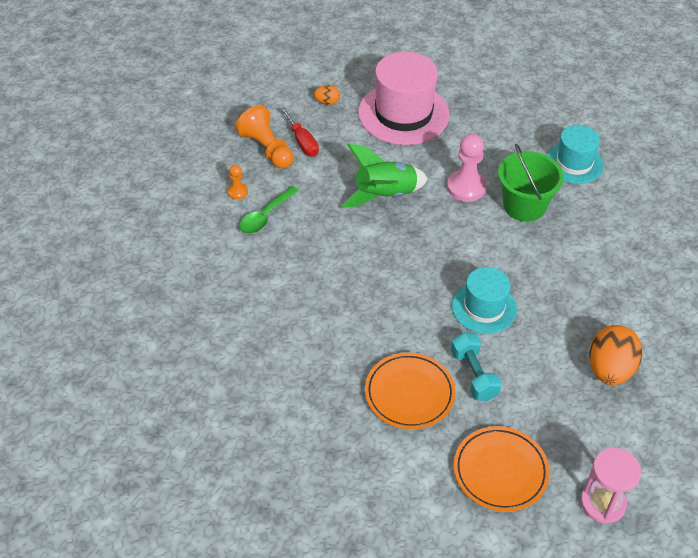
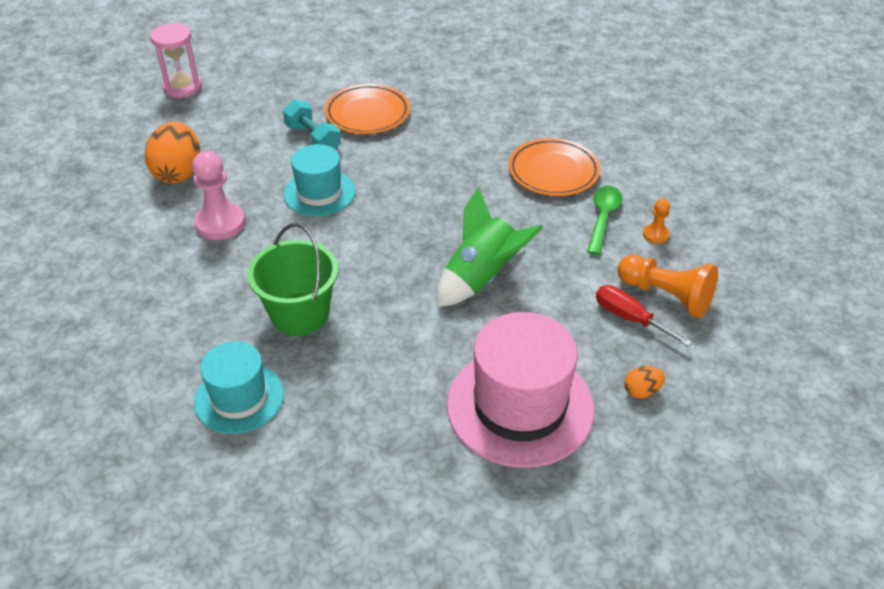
camera: 160 degrees right, 5 degrees down
(466, 187) = (383, 317): pink pawn -> pink pawn (220, 223)
(500, 471) = (272, 86): orange plate -> orange plate (553, 171)

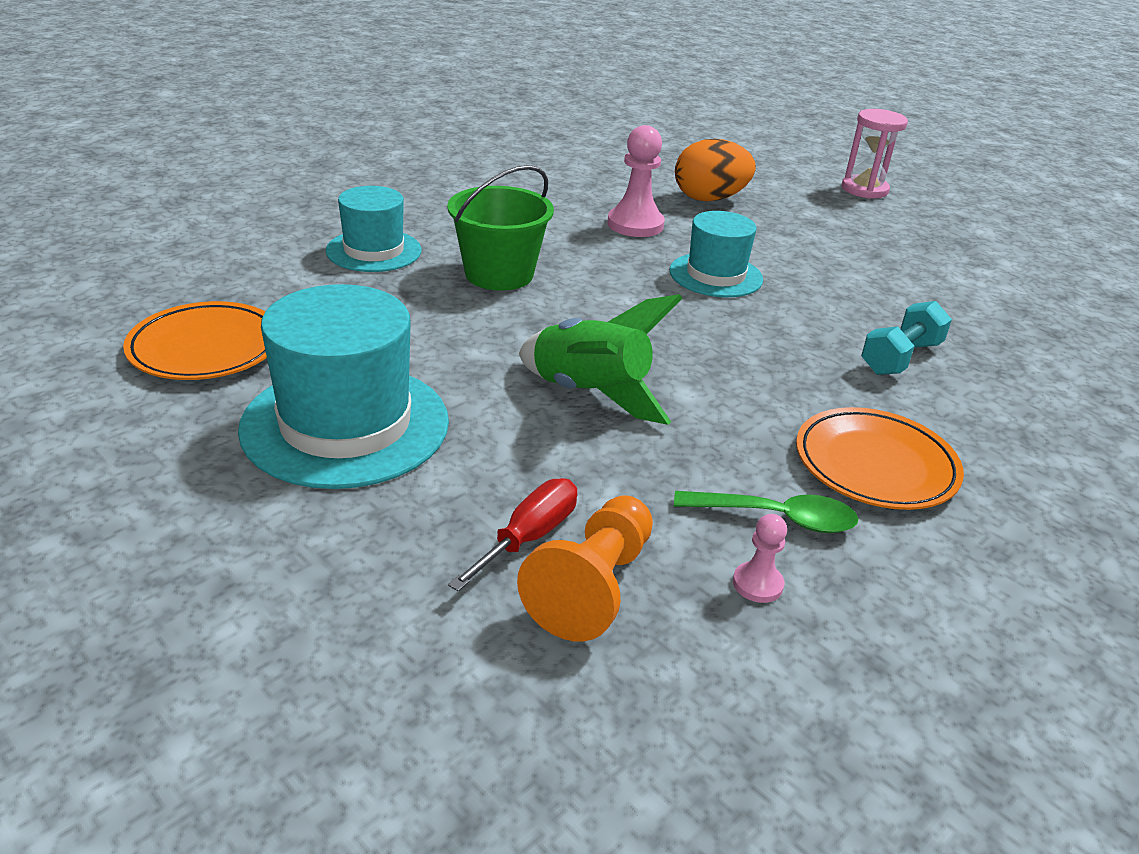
camera: 80 degrees right, 10 degrees down
(313, 139) = (821, 266): turquoise dumbbell -> turquoise dumbbell (900, 358)
(367, 113) = (904, 300): orange plate -> orange plate (205, 348)
(520, 406) = (345, 424): pink hat -> turquoise hat
(641, 391) = (365, 541): orange egg -> none
(655, 235) = (757, 584): orange pawn -> pink pawn

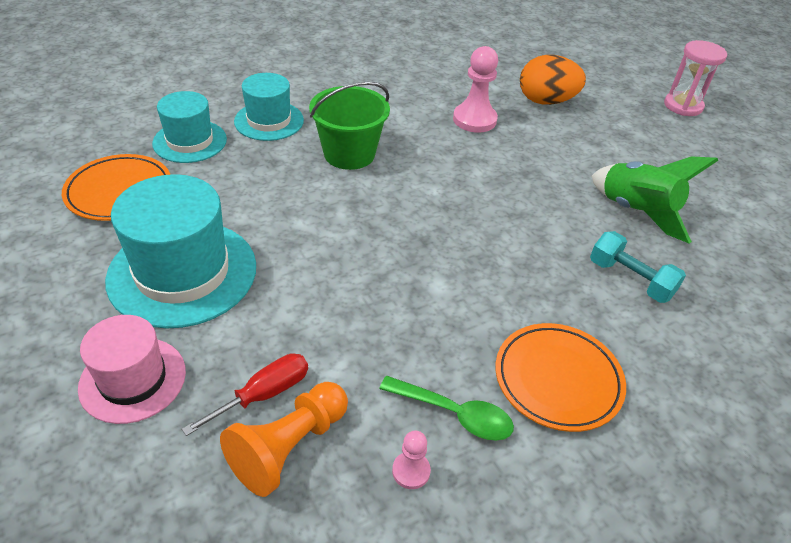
camera: 15 degrees right, 10 degrees up
(340, 550) = (133, 379): none -> pink hat
(590, 394) = (366, 274): green rocket -> green rocket (636, 212)
(715, 275) = (516, 176): turquoise hat -> turquoise hat (190, 141)
(900, 358) = (630, 279): turquoise dumbbell -> turquoise dumbbell turned 75 degrees clockwise

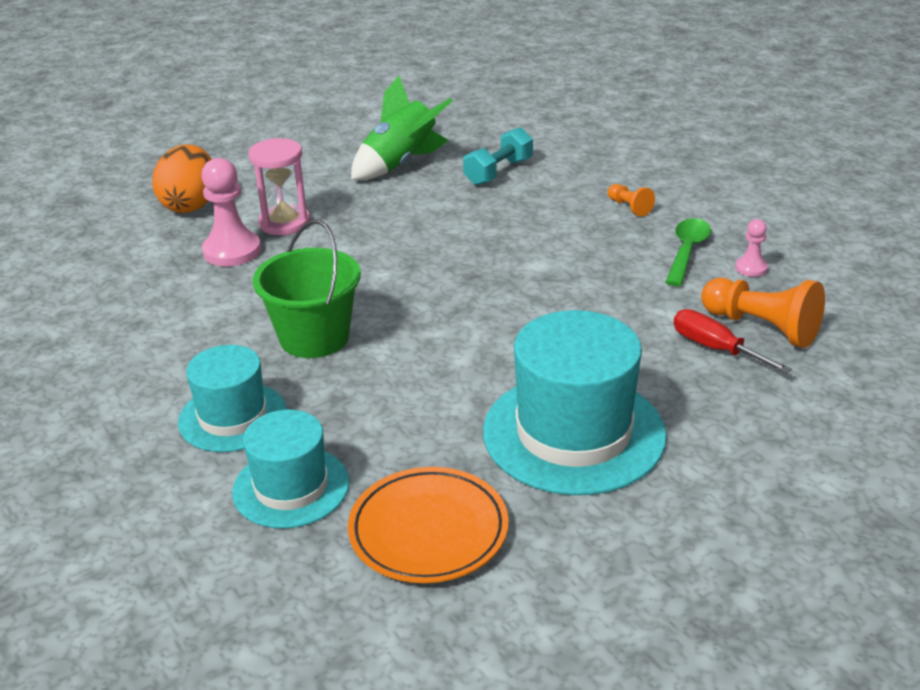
camera: 90 degrees left, 10 degrees down
(133, 379) = (738, 433): pink hat -> none
(557, 379) = (629, 207): orange plate -> orange pawn
(683, 106) = (205, 129): pink hourglass -> pink hourglass (284, 223)

